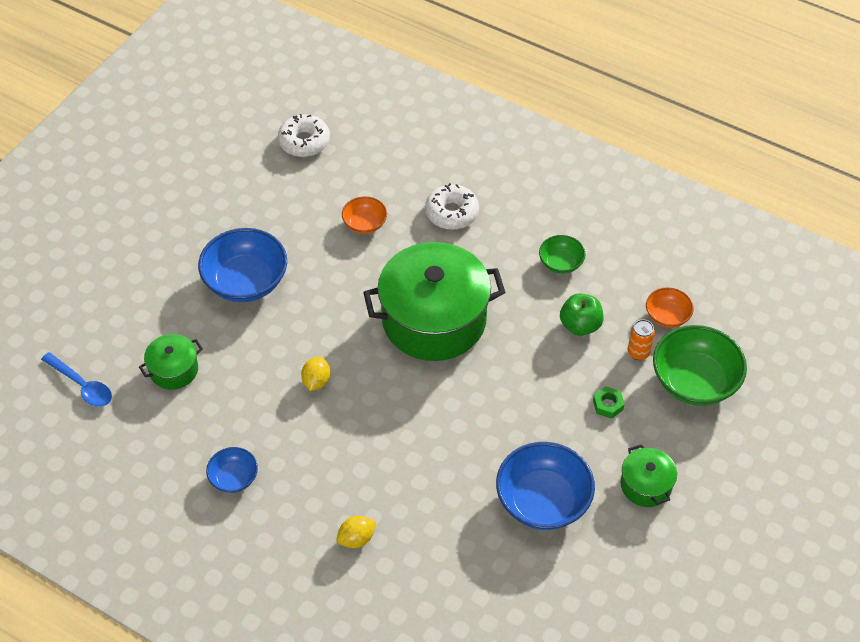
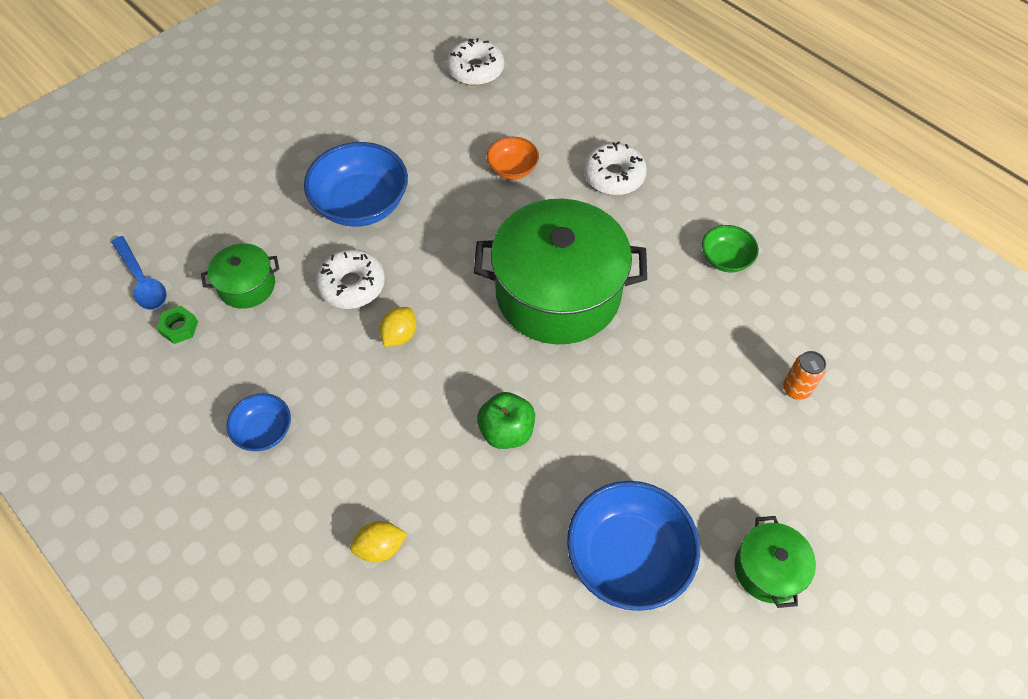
camera: 15 degrees right, 5 degrees up
(262, 350) = (352, 285): none -> white donut
(580, 325) = (731, 339): green apple -> green apple (506, 431)
(608, 405) = (742, 448): green nut -> green nut (179, 328)
(667, 316) = (842, 351): orange bowl -> none
(694, 381) = (861, 443): green bowl -> none

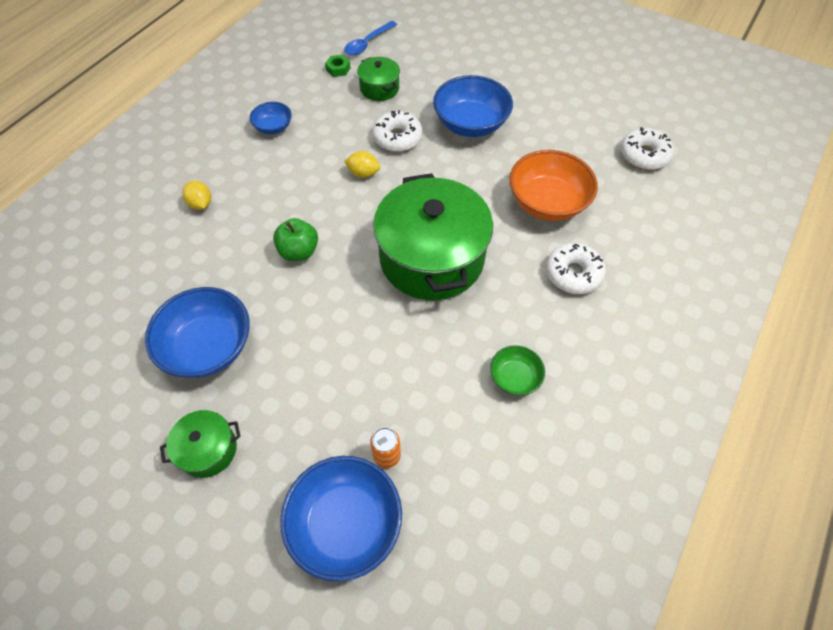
camera: 75 degrees right, 0 degrees up
(512, 169) = (547, 202): orange bowl -> orange bowl, size x1.88
(864, 440) = (345, 524): none -> blue bowl

